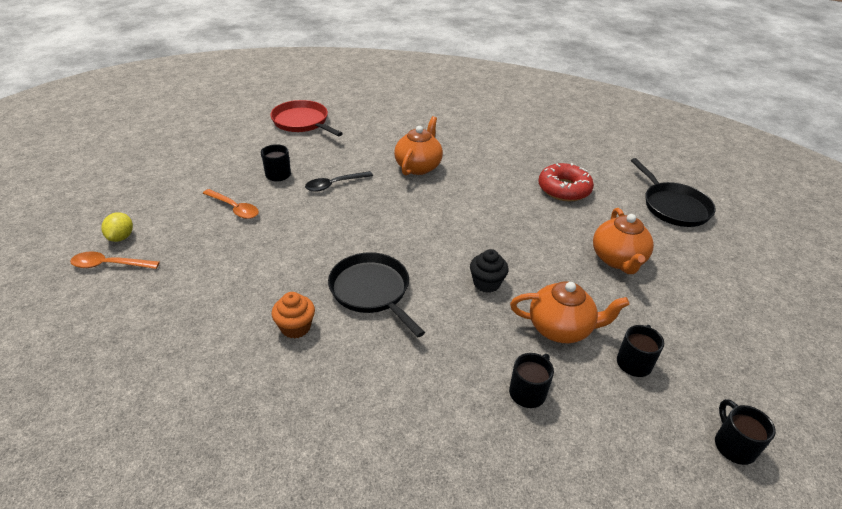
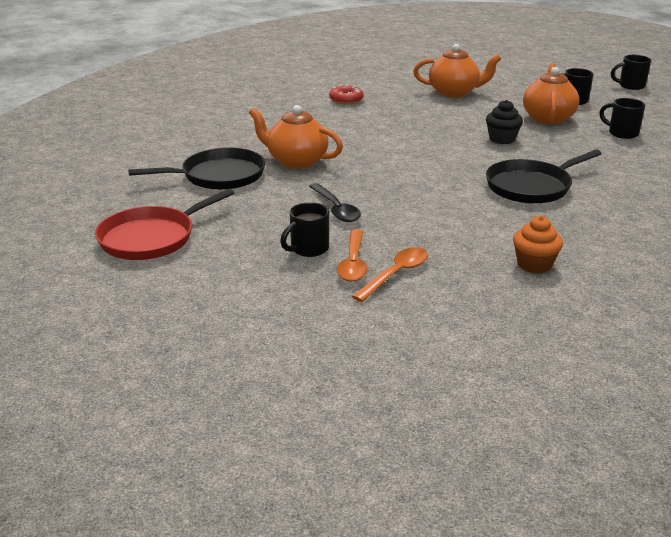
camera: 85 degrees left, 10 degrees down
(109, 265) = (546, 359): orange spoon -> orange spoon (353, 263)
(121, 237) = (480, 361): yellow lemon -> none
(295, 327) = (600, 221): orange cupcake -> orange cupcake (534, 264)
(564, 189) = (346, 100): red donut -> red donut, size x0.61
(673, 207) = (374, 67): black pan -> black pan (219, 176)

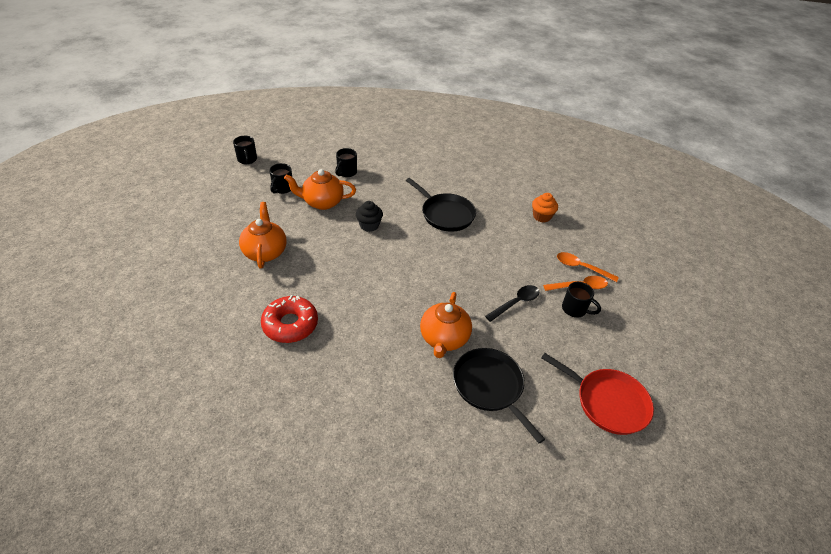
camera: 105 degrees left, 15 degrees up
(346, 100) = (290, 324): red donut -> red donut, size x1.64

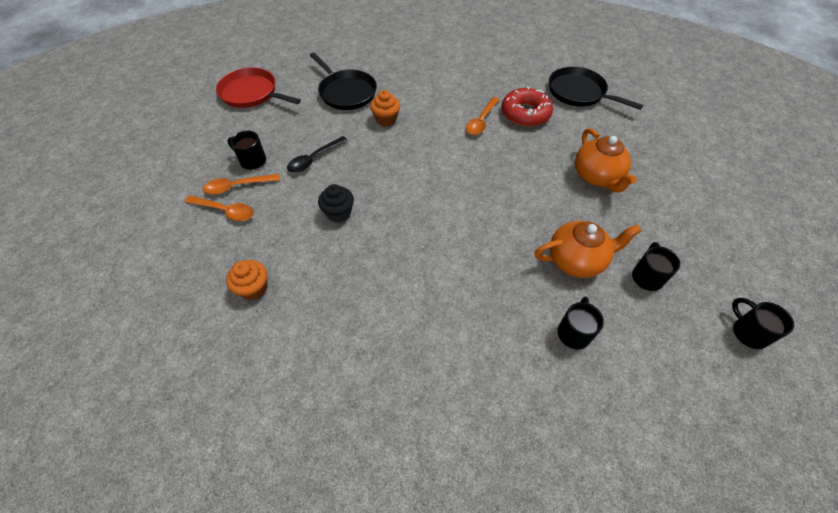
camera: 175 degrees right, 10 degrees up
(342, 322) = (481, 121): none -> orange spoon
(369, 225) = (496, 231): black cupcake -> black cupcake (339, 213)
(444, 339) = (386, 119): orange teapot -> orange cupcake
(445, 214) = (398, 268): black pan -> black pan (579, 92)

